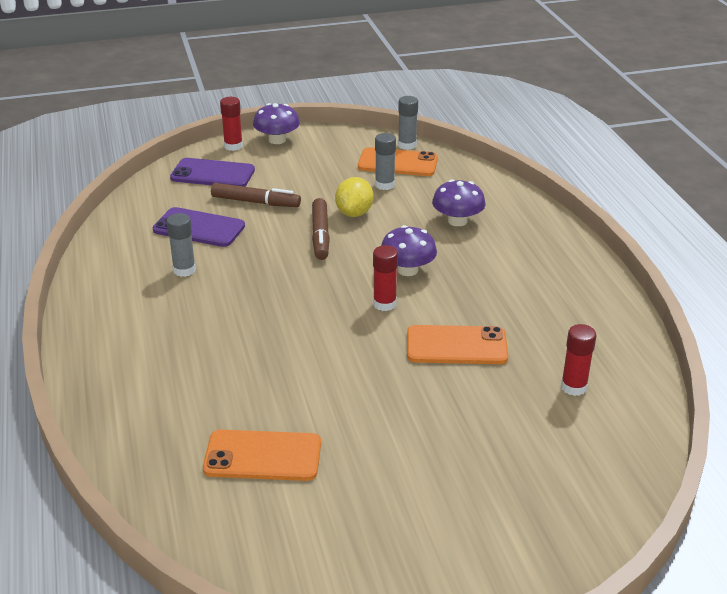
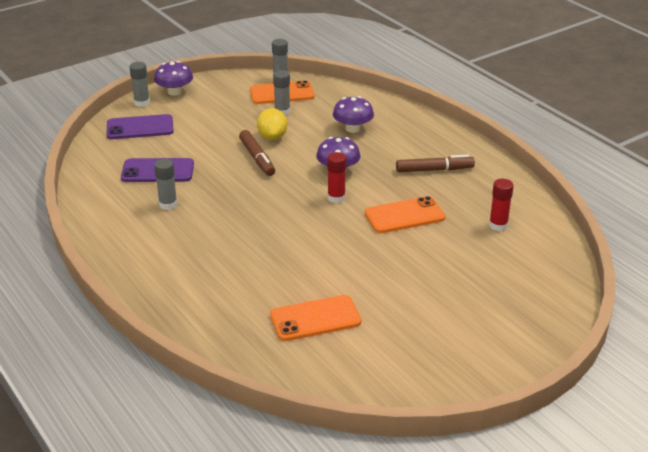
camera: 20 degrees left, 0 degrees up
(233, 146) = (142, 103): red glue stick -> grey glue stick
(256, 202) = (190, 143): brown marker -> brown marker (434, 170)

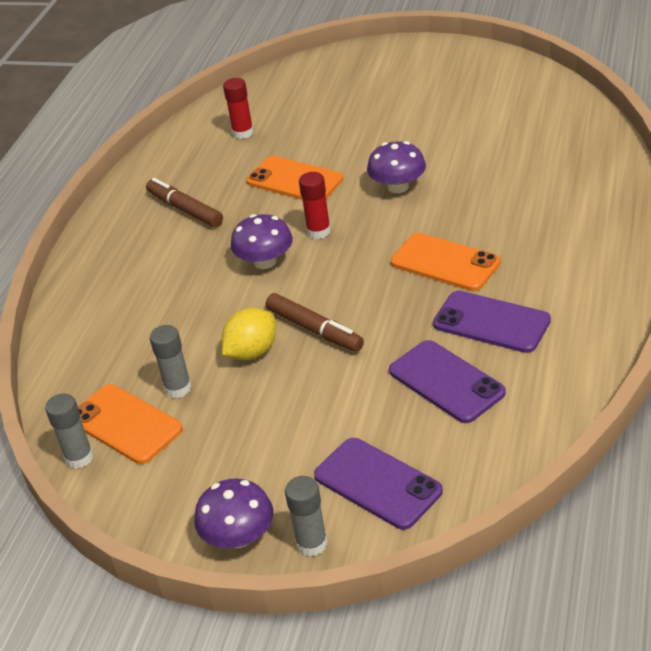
camera: 125 degrees left, 5 degrees up
(168, 204) = (491, 322): grey glue stick -> purple phone
(257, 158) = (314, 330): brown marker -> brown marker turned 105 degrees clockwise
(315, 318) = (505, 137): orange phone -> orange phone (445, 263)
(353, 128) = (156, 308): purple mushroom -> purple mushroom (398, 186)

